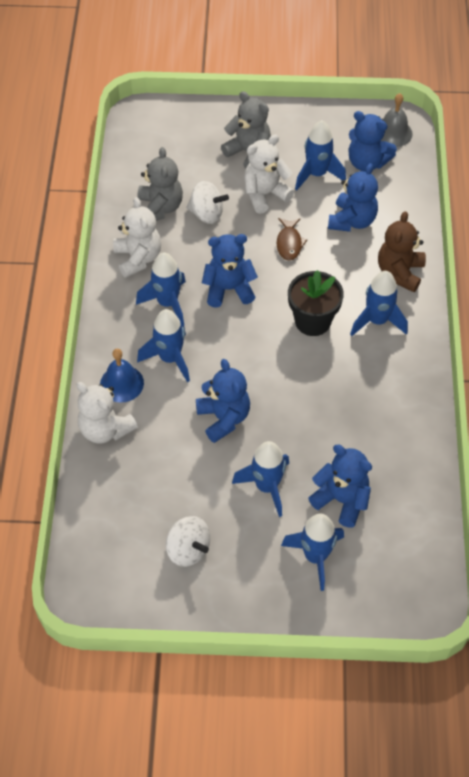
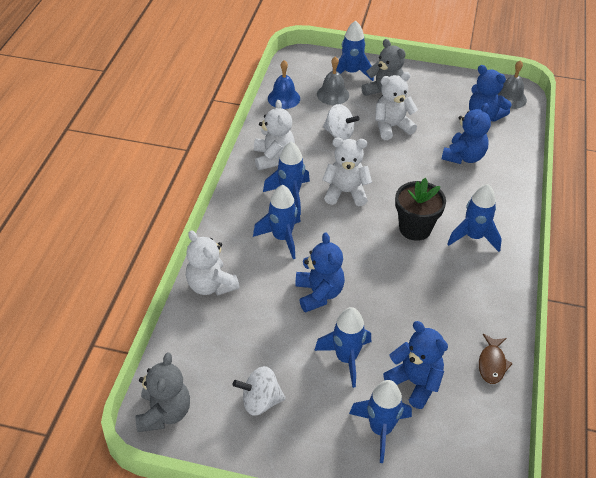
camera: 10 degrees right, 10 degrees down
(121, 383) = (235, 251): blue bell -> blue bell (284, 98)
(160, 208) = (300, 124): grey teddy bear -> grey teddy bear (164, 413)
(188, 549) = (260, 401): white spinning top -> white spinning top turned 120 degrees clockwise
(189, 161) = (333, 94): none -> grey bell
(228, 289) = (345, 192): blue teddy bear -> white teddy bear
(289, 243) = (405, 166): brown fish -> brown fish (492, 364)
(317, 174) = (439, 119): blue rocket -> blue rocket (351, 73)
(400, 272) = (500, 202): brown teddy bear -> none

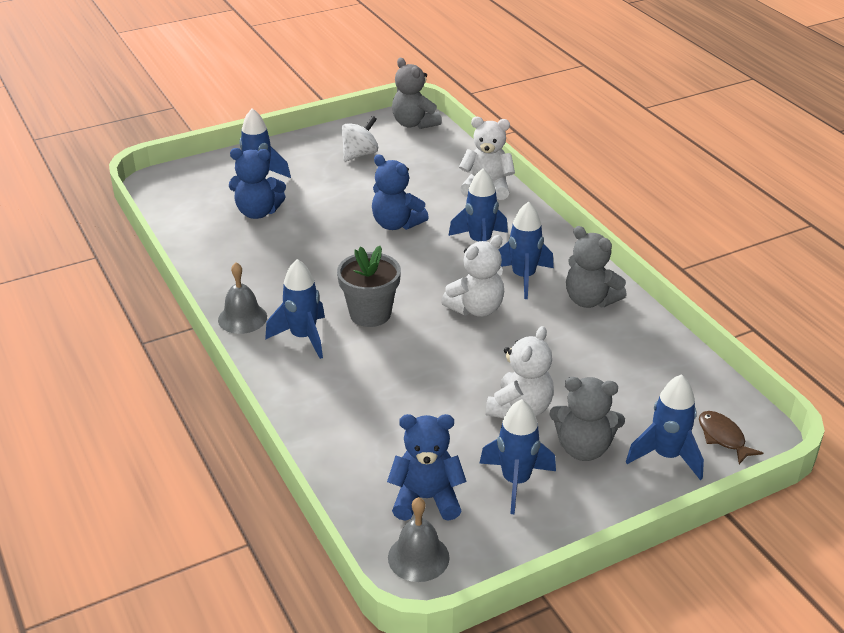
camera: 140 degrees right, 10 degrees down
(273, 158) = (590, 300): white teddy bear -> grey teddy bear
(284, 98) = (684, 369): blue bell -> none
(333, 94) = (641, 409): grey bell -> grey bell (242, 318)
(339, 134) = (564, 363): white spinning top -> none
(346, 359) = (326, 200): blue rocket -> blue rocket (515, 481)
(415, 228) = (370, 314): black flower pot -> grey flower pot
(464, 157) = (396, 421): blue teddy bear -> none
(492, 364) = (203, 251): brown fish -> brown fish (723, 437)

